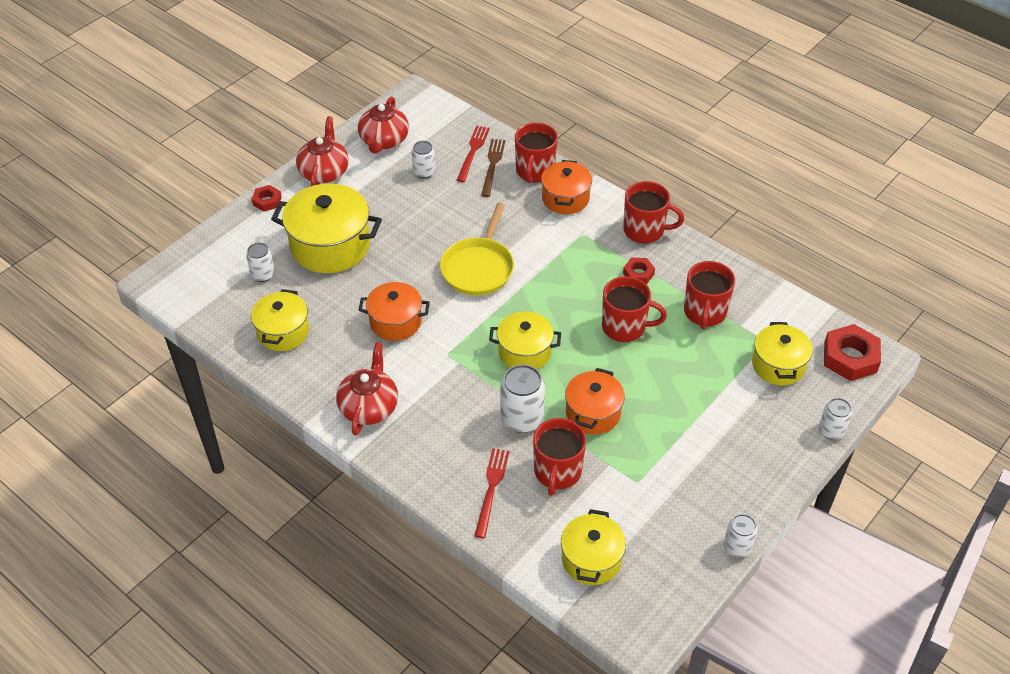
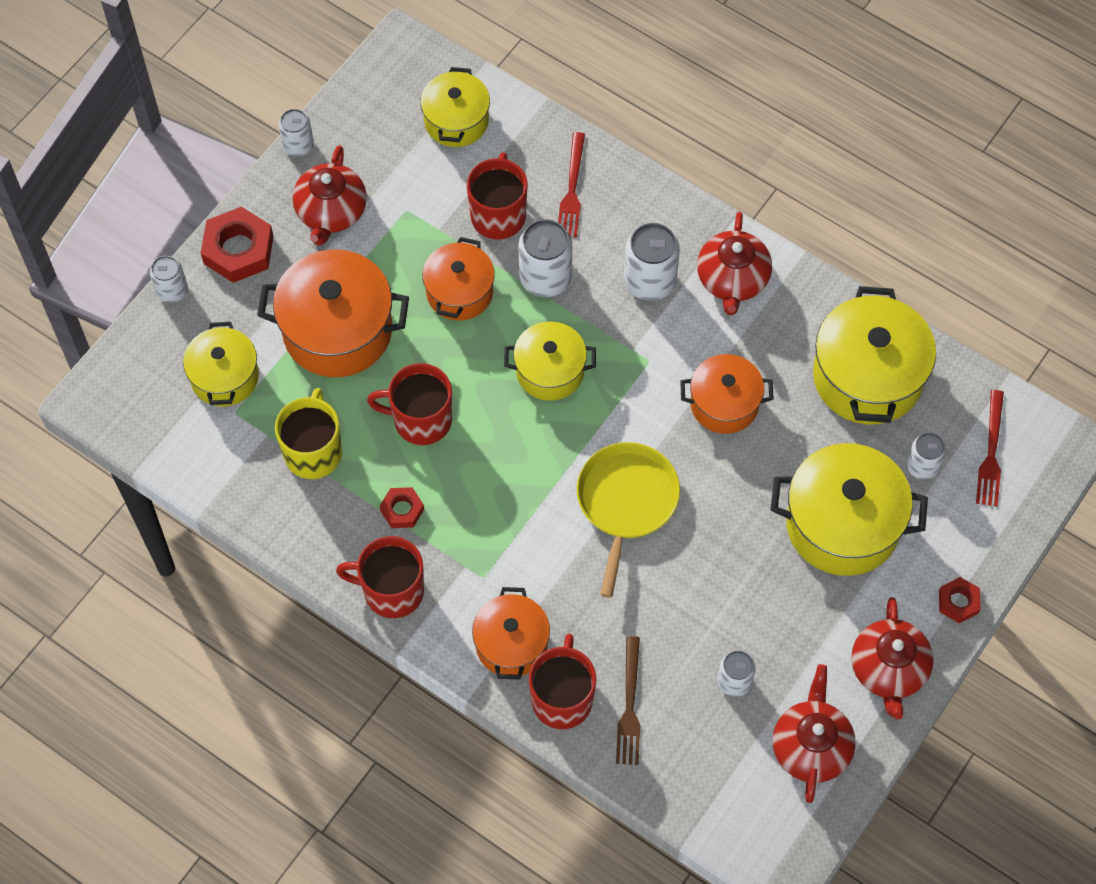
camera: 175 degrees right, 15 degrees up
(283, 332) = (867, 377): yellow pot -> yellow pot, size x1.62
(436, 410) = (649, 281): none -> white can
(473, 152) = (664, 733): red fork -> red fork (991, 452)
(691, 392) = (337, 331): none -> orange pot
(703, 485) = (331, 212): none -> red teapot
(704, 312) = (313, 451): red mug -> yellow mug
(850, 357) = (130, 396): red nut -> red nut (238, 250)

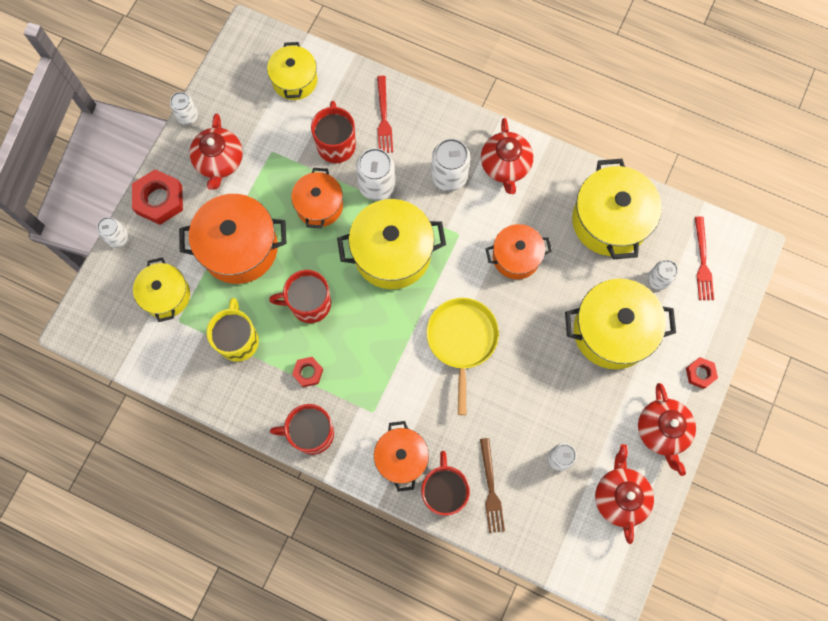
camera: 10 degrees left, 10 degrees up
(550, 371) = (392, 253): yellow pot -> yellow pot, size x1.62

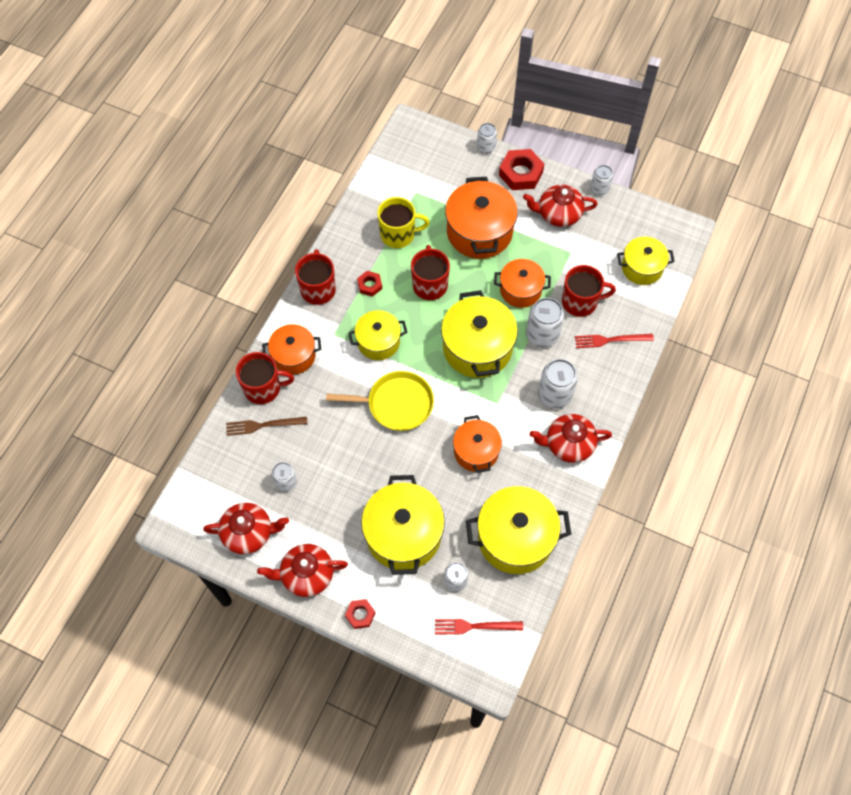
camera: 90 degrees right, 10 degrees down
(166, 295) = (437, 183): yellow pot -> yellow pot (378, 342)

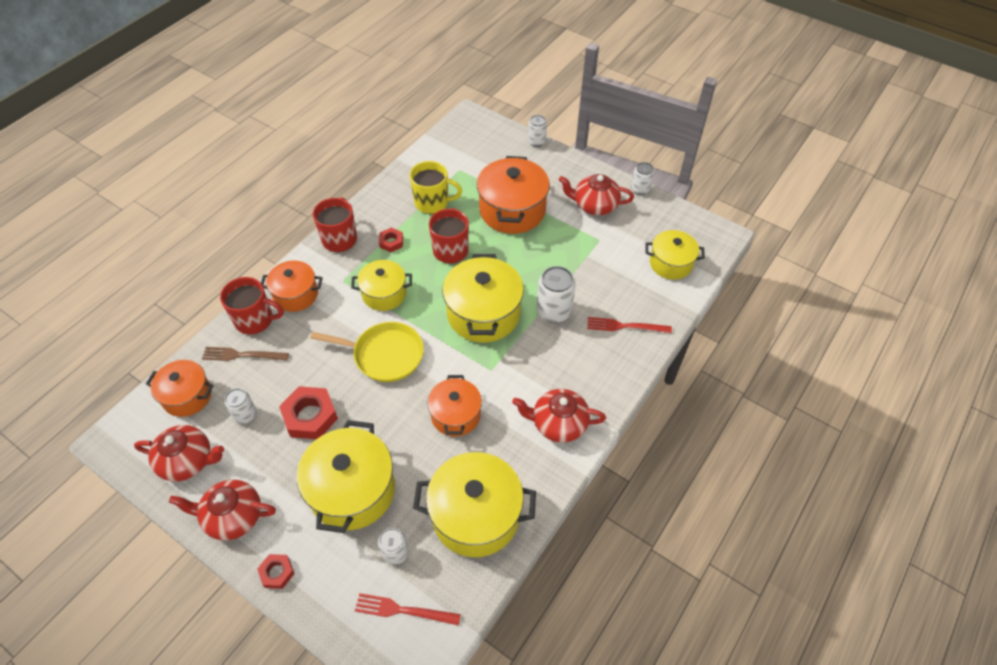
camera: 10 degrees right, 10 degrees down
(520, 290) = (541, 267): orange pot -> orange pot (187, 396)
(521, 173) = (565, 167): red nut -> red nut (310, 416)
(554, 395) = (554, 371): white can -> none
(580, 302) = (601, 286): red mug -> none

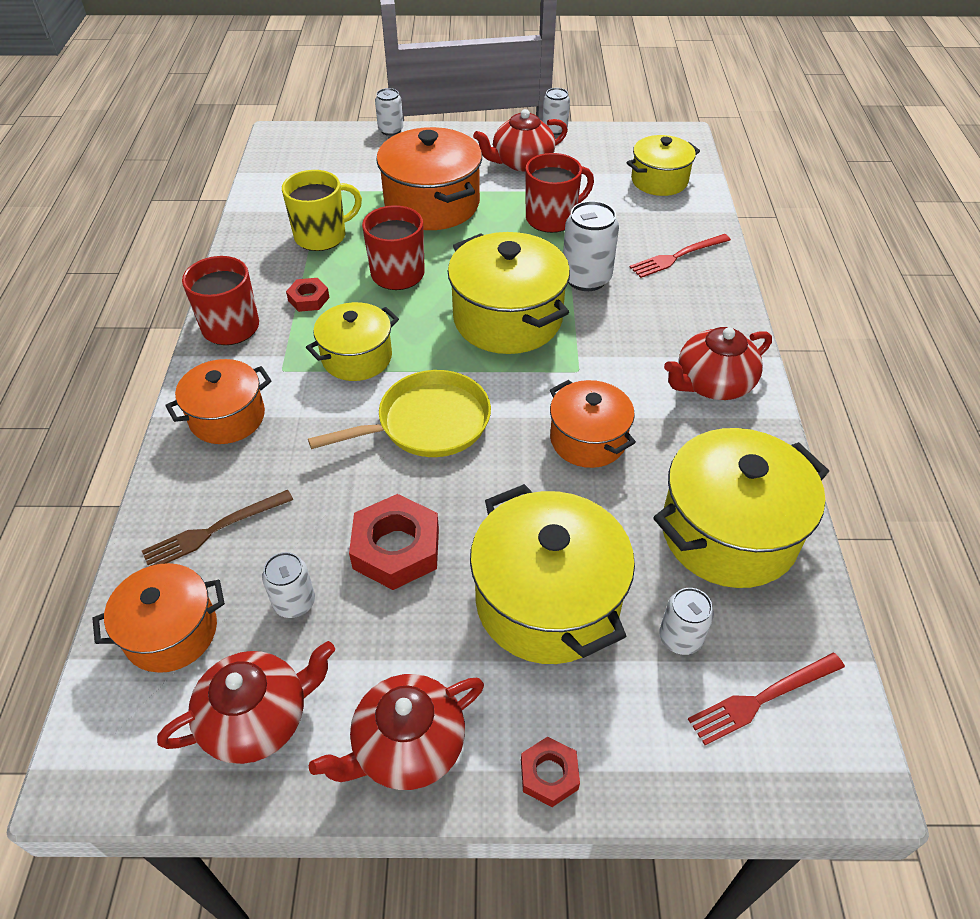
camera: 35 degrees left, 5 degrees down
(255, 320) = (192, 477): red mug -> red mug (552, 218)

